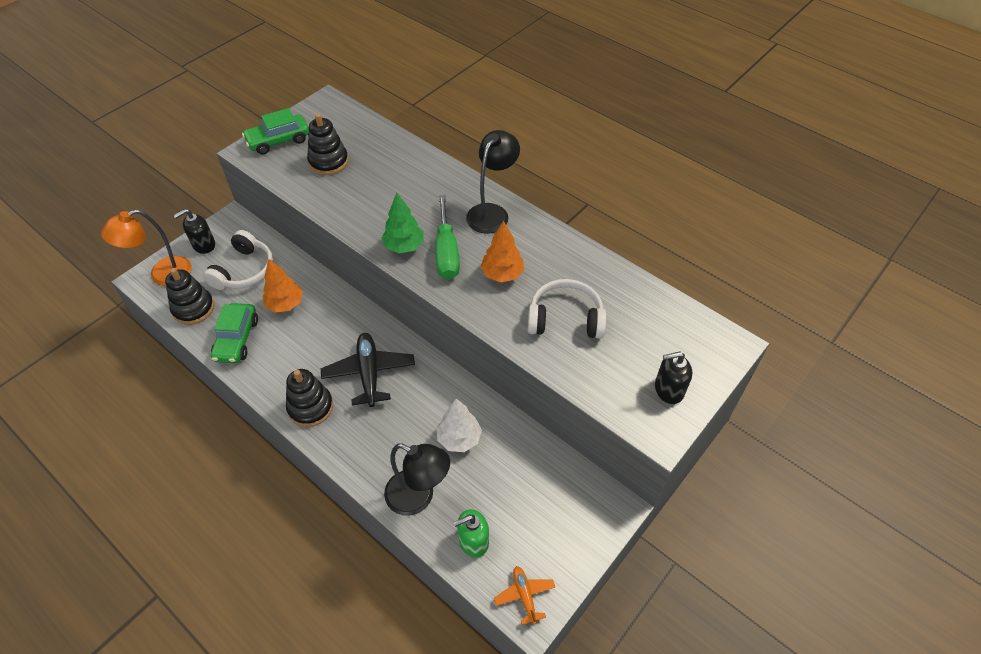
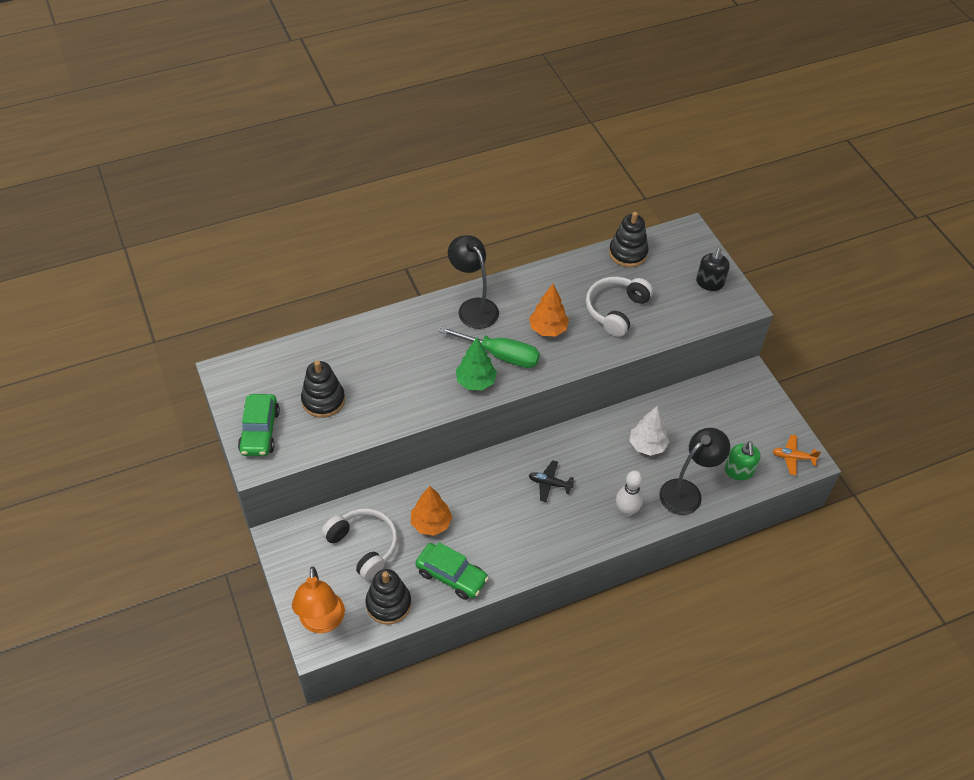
camera: 65 degrees left, 0 degrees up
(204, 245) = (302, 573): black soap dispenser -> none
(310, 407) = (563, 539): black stacking toy -> black stacking toy (628, 253)
(367, 449) = (626, 511): none -> white bowling pin
(369, 373) = (549, 484): black plane -> black plane, size x0.55

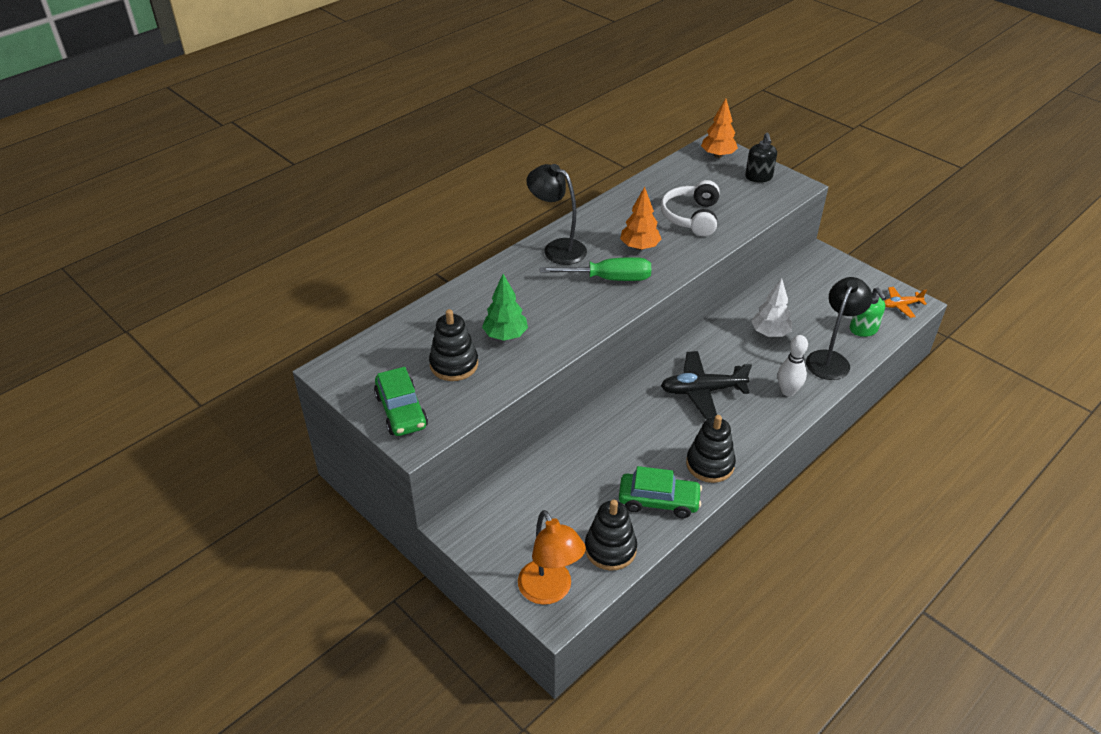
camera: 20 degrees left, 10 degrees down
(364, 546) = (552, 503): white headphones -> none
(431, 523) = (608, 461): orange tree -> orange tree (717, 155)
(475, 382) = (599, 306): green tree -> green tree (505, 335)
(549, 484) = (702, 391): black plane -> black plane, size x1.81
(628, 253) = (672, 173): black stacking toy -> black stacking toy (710, 464)

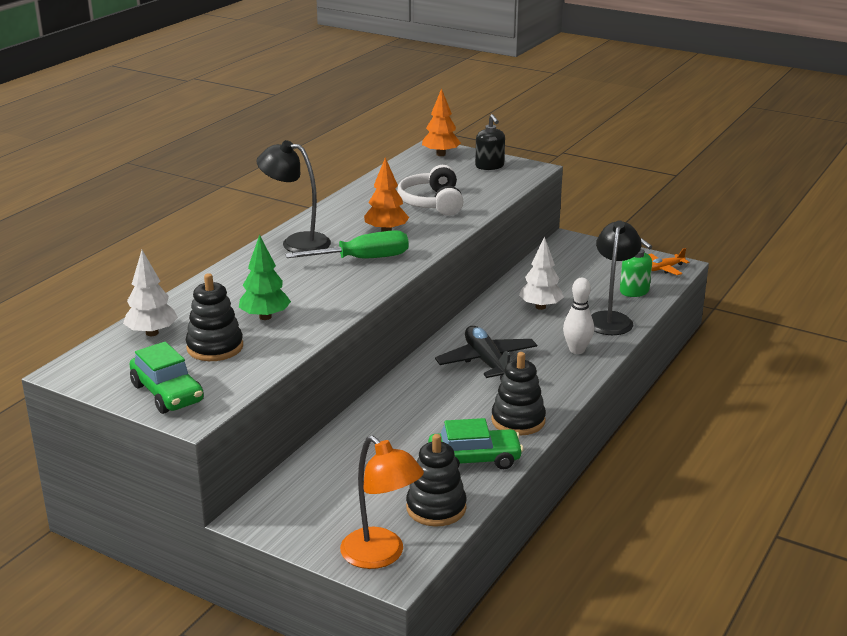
camera: 15 degrees left, 15 degrees down
(407, 338) = (152, 333): none -> white tree
(702, 391) = (487, 362): black plane -> black plane turned 90 degrees clockwise

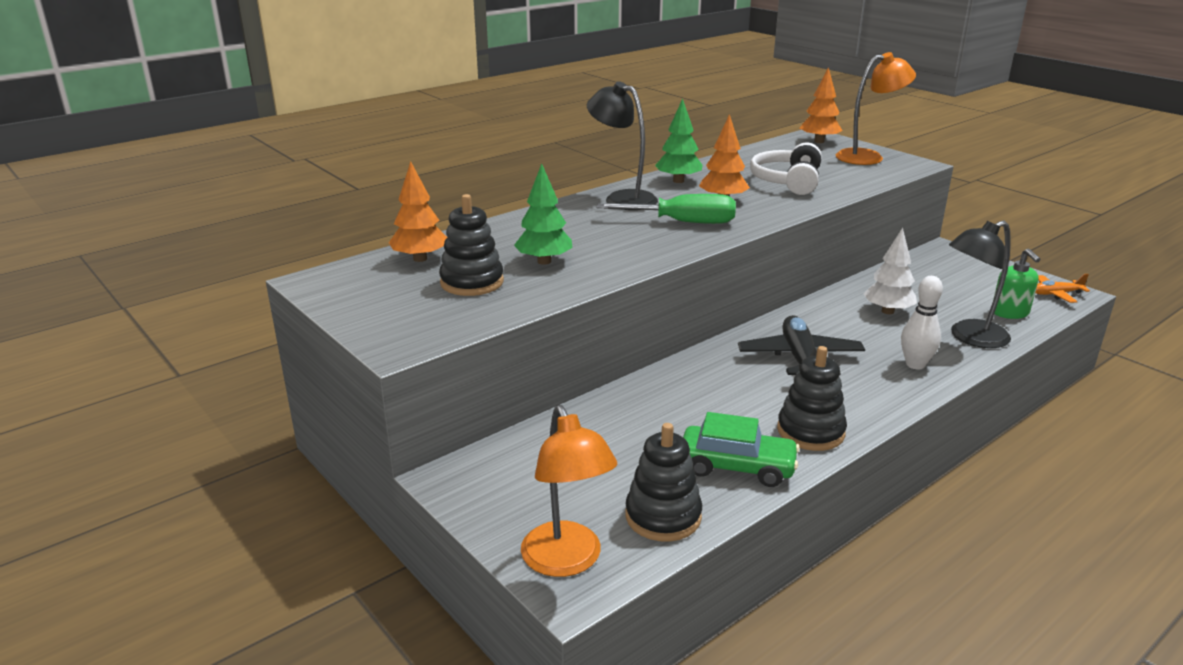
camera: 20 degrees right, 0 degrees up
(152, 333) = (420, 259): white tree -> orange tree
(167, 393) = (390, 319): green car -> none
(337, 216) = (678, 181): none -> green tree
(489, 166) = (868, 157): black soap dispenser -> orange lamp
(611, 319) = (970, 337): black lamp -> black lamp turned 150 degrees counterclockwise

